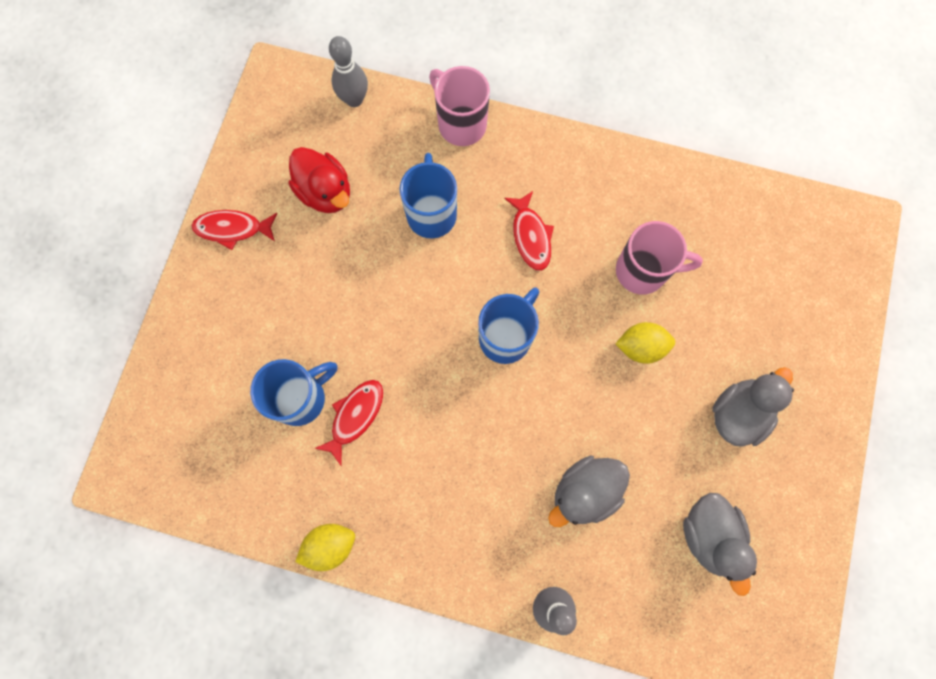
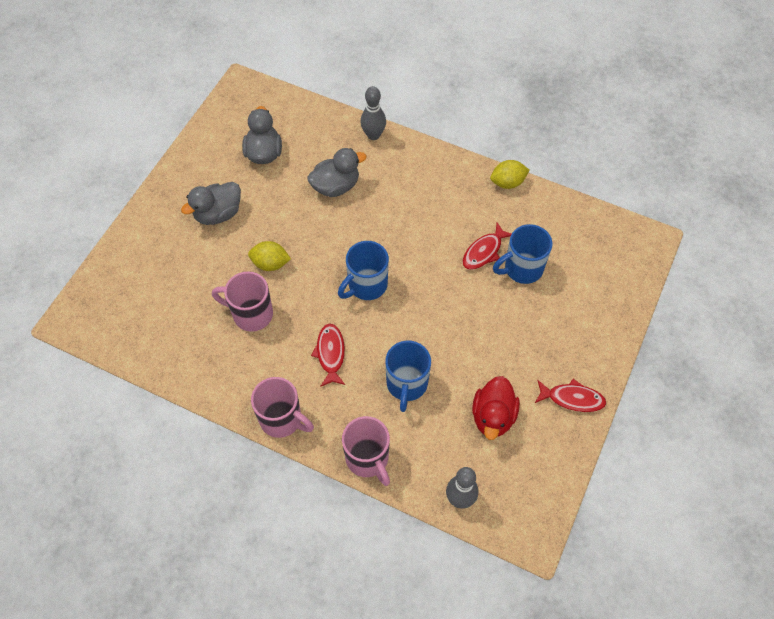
camera: 170 degrees left, 15 degrees down
(325, 192) = (493, 416): red duck -> red duck turned 135 degrees counterclockwise
(566, 150) = (282, 419): none -> pink mug

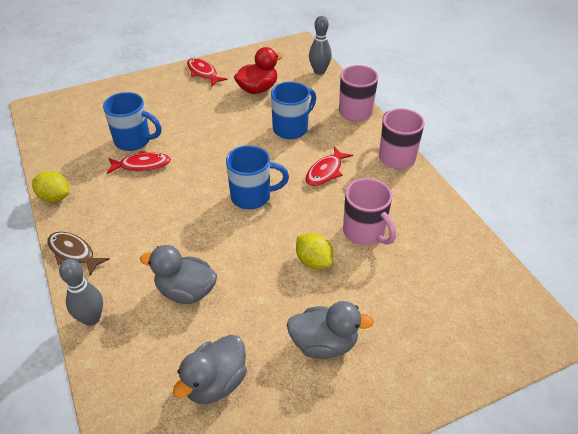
camera: 140 degrees left, 15 degrees down
(437, 159) = (73, 253): none -> brown fish

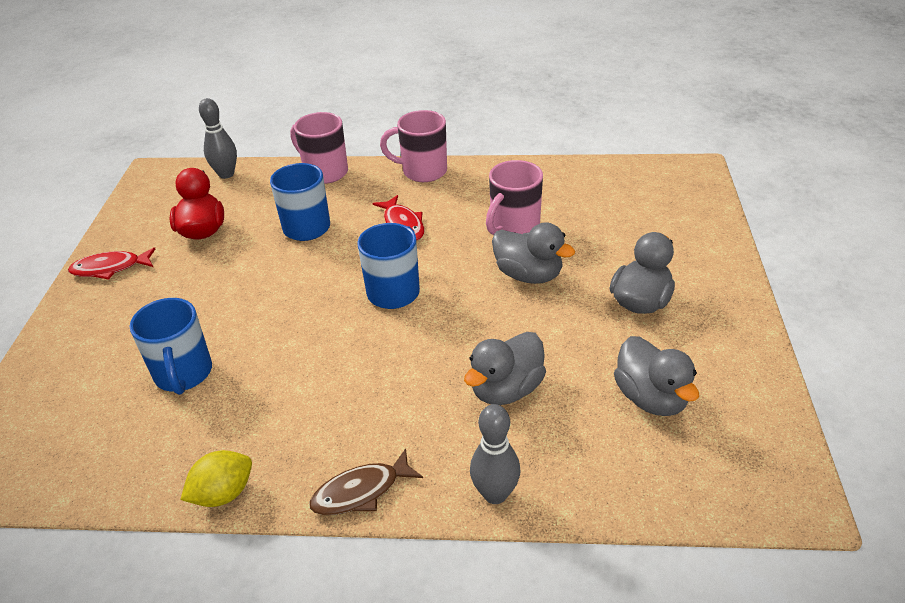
camera: 60 degrees left, 5 degrees down
(134, 141) = (183, 374): blue mug -> blue mug turned 120 degrees clockwise
(142, 165) = (244, 378): red fish -> none
(313, 261) = (528, 275): yellow lemon -> grey duck
(365, 232) = (514, 227): pink mug -> pink mug turned 135 degrees clockwise

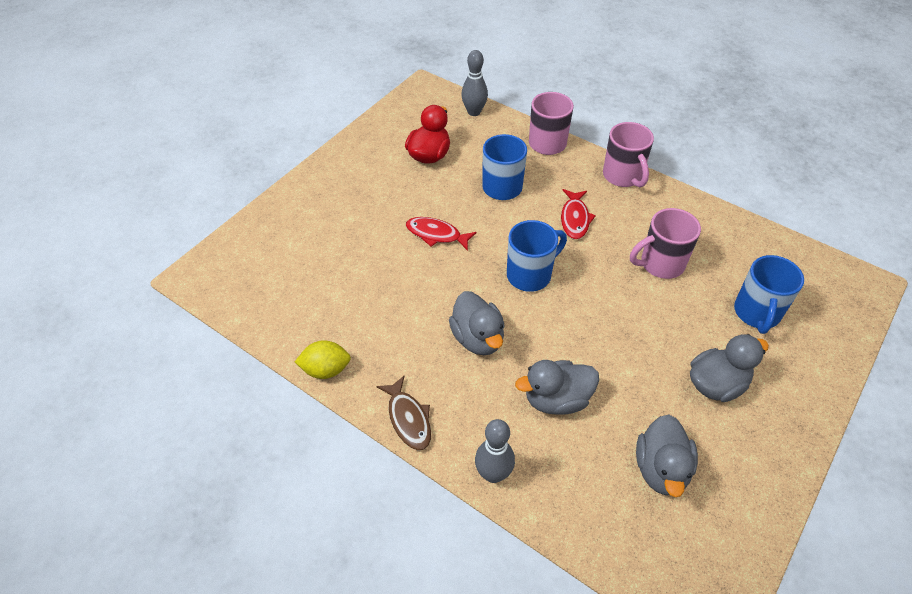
camera: 30 degrees right, 10 degrees up
(110, 268) = (353, 158): red fish -> red fish (436, 234)
(183, 374) = (352, 268): blue mug -> blue mug (756, 313)
(361, 491) = (408, 419): brown fish -> brown fish turned 120 degrees counterclockwise
(423, 171) = (623, 176): pink mug -> pink mug turned 150 degrees counterclockwise
(528, 275) = (642, 313): grey duck -> grey duck (478, 338)

